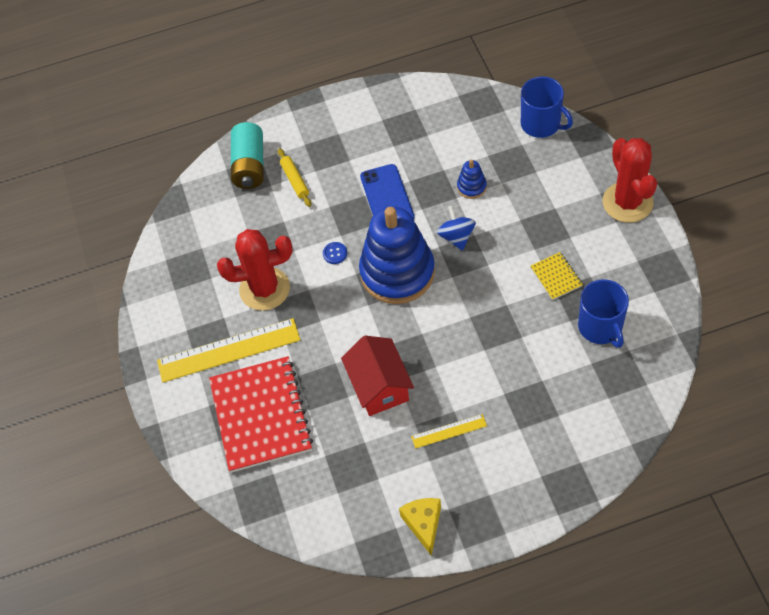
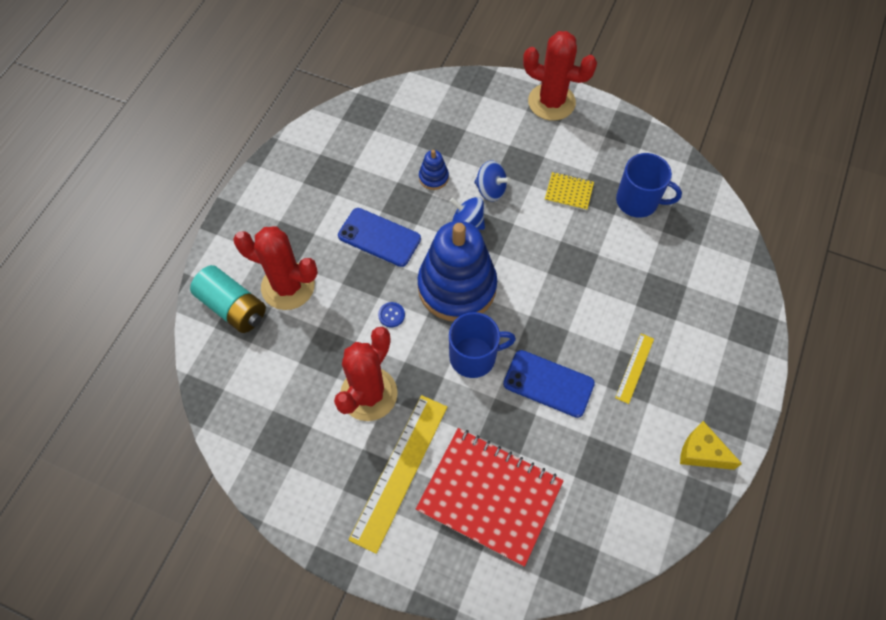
camera: 55 degrees left, 5 degrees up
(295, 180) = (288, 286): yellow rolling pin -> red cactus
(379, 386) = (548, 383): red house -> blue phone
(500, 228) = (490, 190): none -> blue spinning top
(541, 124) = (428, 93): blue mug -> blue mug (474, 356)

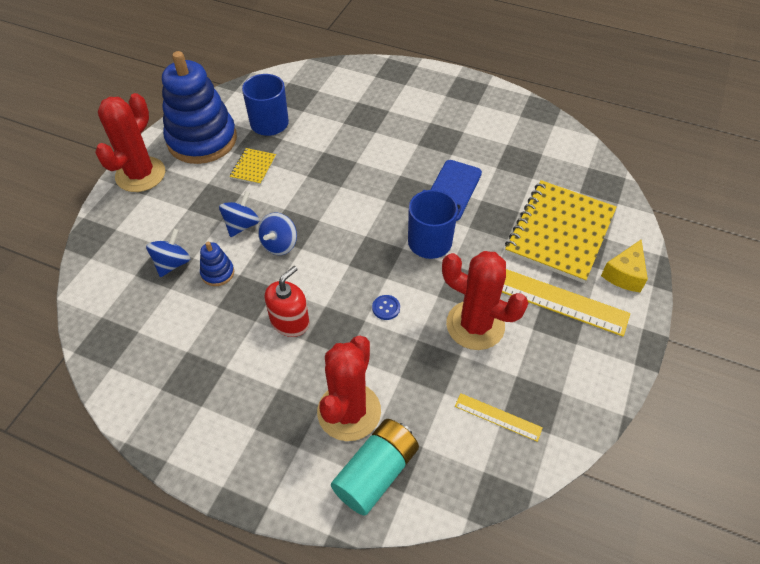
camera: 90 degrees left, 10 degrees down
(379, 237) = (290, 321): blue phone -> red soap dispenser
(444, 143) = (172, 263): none -> blue spinning top
(457, 287) = (354, 253): blue stacking toy -> blue stacking toy (202, 140)
(489, 496) = (559, 232): red notebook -> yellow notebook
(634, 368) = (433, 137): yellow ruler -> yellow ruler (498, 417)
(701, 452) = (501, 107): yellow cheese -> yellow cheese (624, 274)

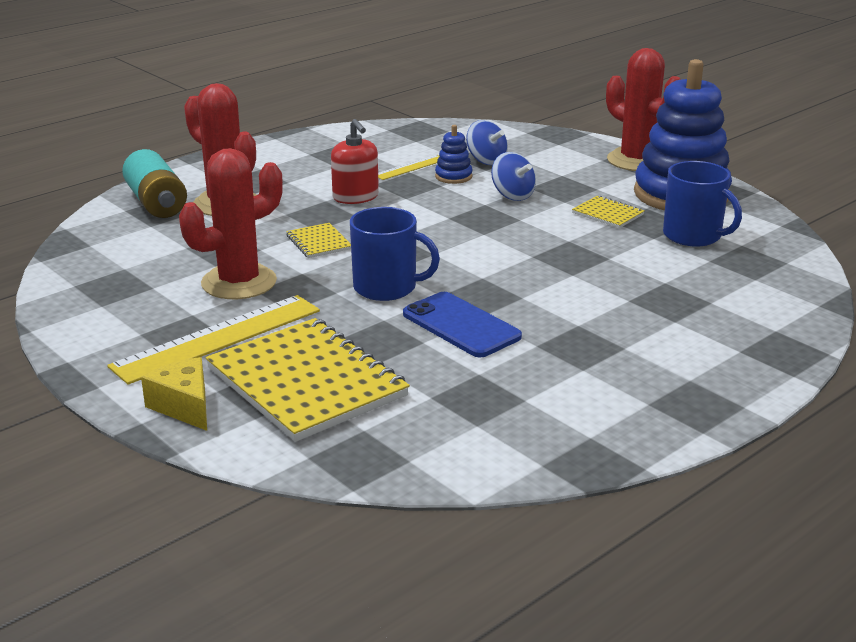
camera: 115 degrees right, 25 degrees down
(279, 244) = (465, 208): blue spinning top -> none
(386, 308) = (318, 242): blue button -> yellow notebook
(498, 417) = (126, 265): yellow ruler -> yellow ruler (410, 167)

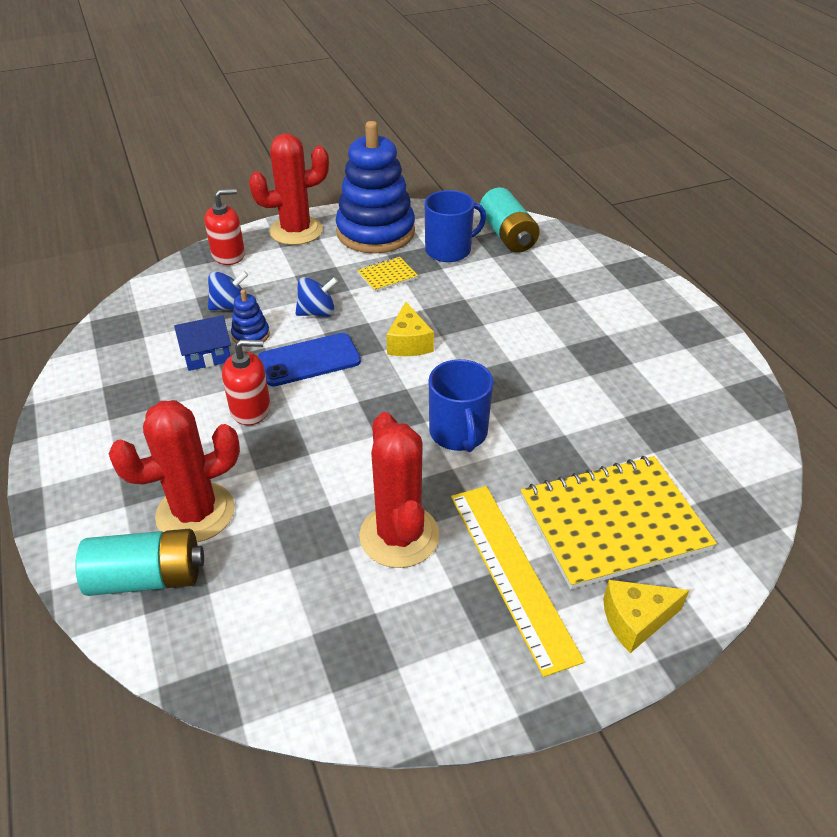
camera: 70 degrees left, 15 degrees up
(318, 242) = (340, 458): yellow notebook -> none
(386, 287) = (459, 433): blue mug -> blue mug turned 135 degrees clockwise
(410, 167) = (207, 356): yellow ruler -> blue house
(461, 325) = (545, 406): blue phone -> blue phone (309, 360)
(504, 243) = (409, 343): none -> yellow cheese
(563, 143) = (228, 255): none -> red soap dispenser
(766, 263) = (508, 235): none -> turquoise battery

